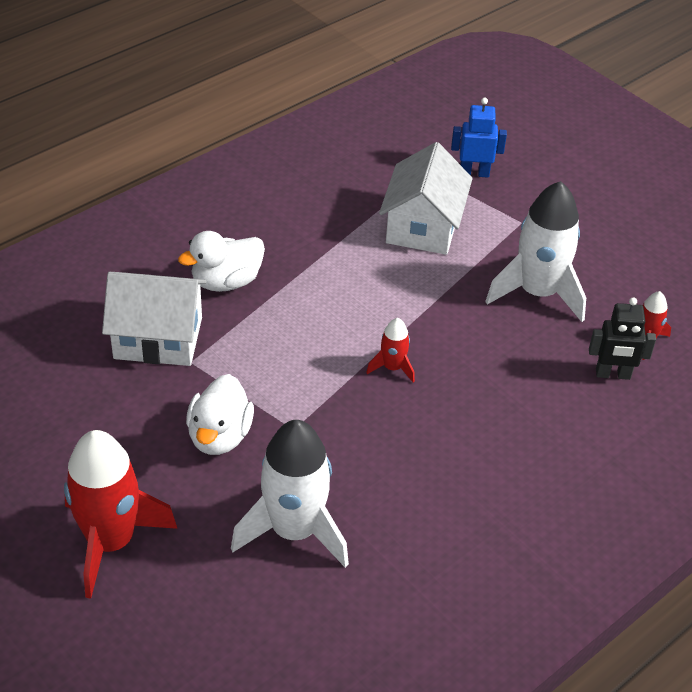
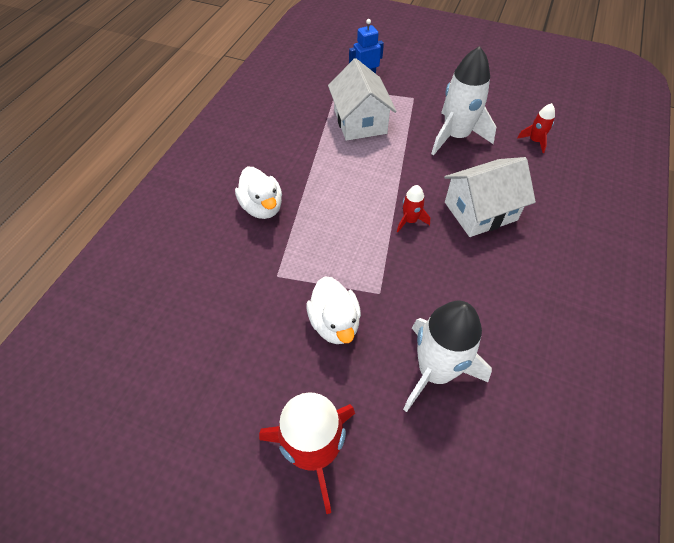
camera: 25 degrees left, 10 degrees up
(158, 338) = (242, 268): white house -> white house (480, 211)
(226, 282) = (262, 207): white duck -> white duck turned 60 degrees counterclockwise
(613, 374) = (535, 169): black robot -> none

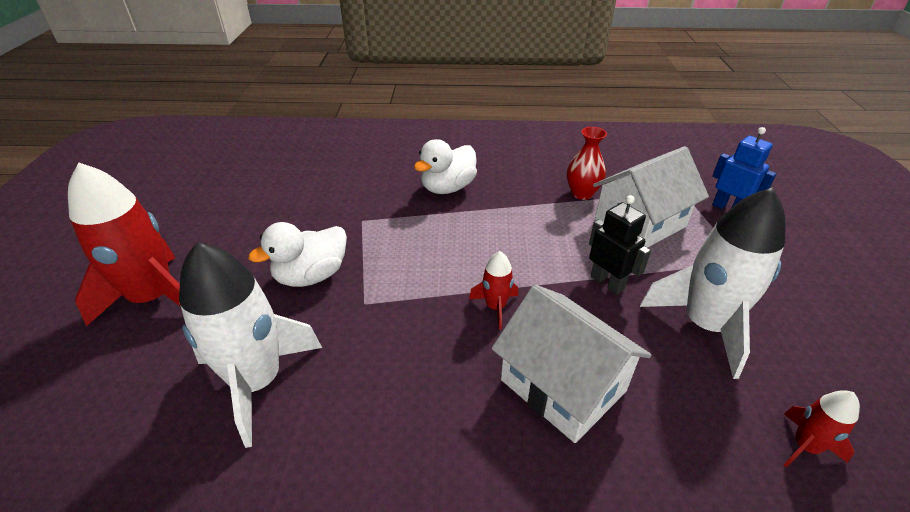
camera: 70 degrees right, 15 degrees down
(313, 135) = (582, 193): none -> red vase
(408, 160) = (607, 283): none -> black robot

